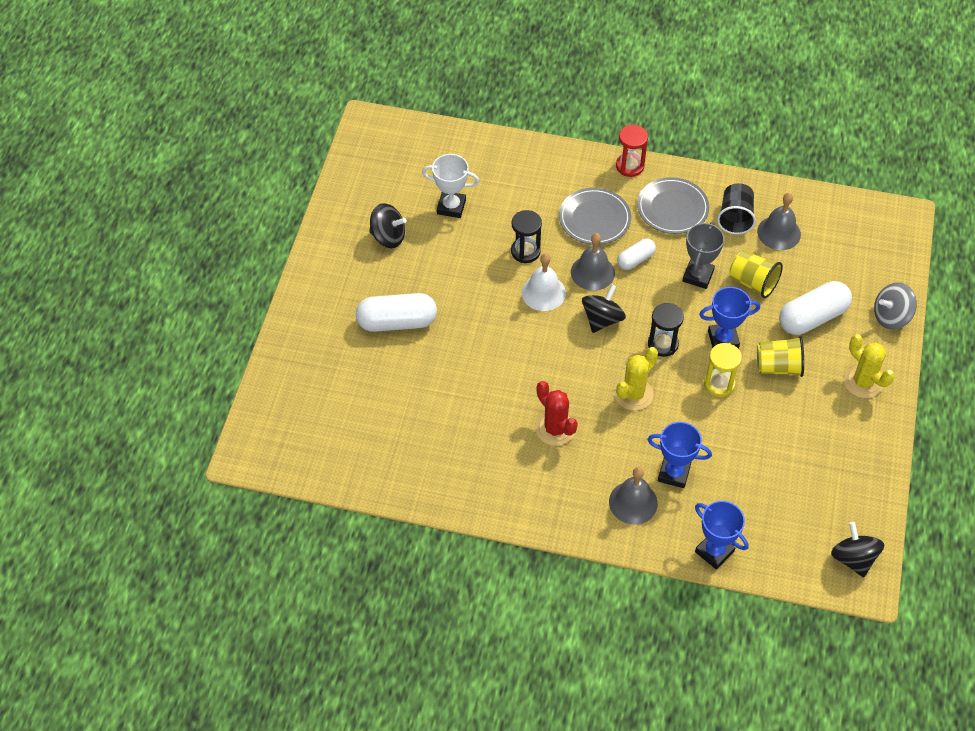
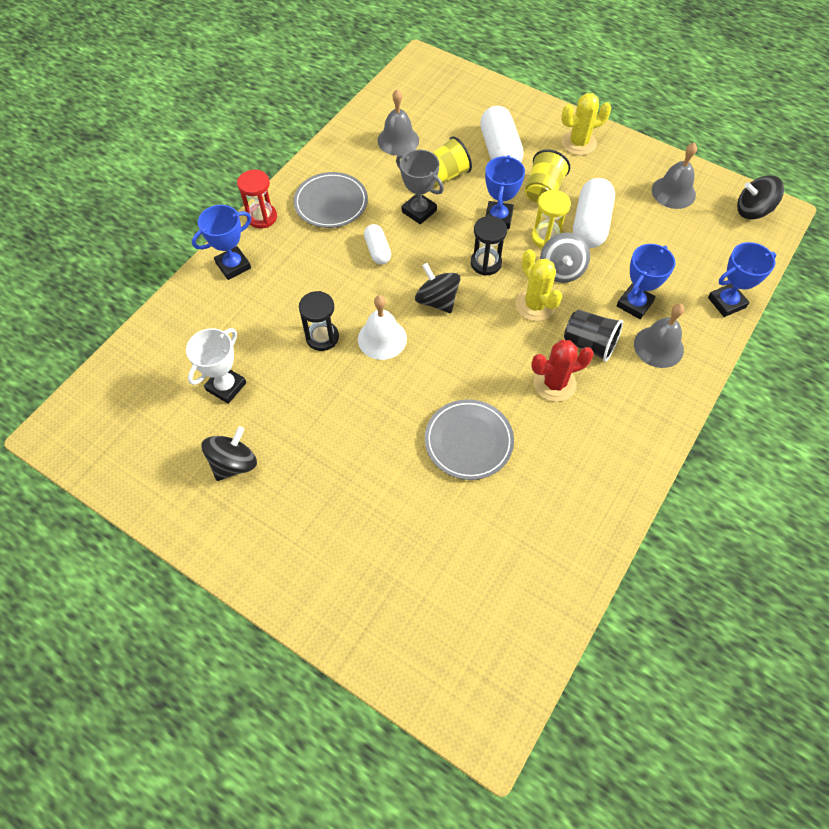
camera: 70 degrees left, 5 degrees up
(397, 322) = (359, 491): white capsule -> white capsule (590, 225)
(568, 167) = (233, 265): none -> blue trophy
(592, 272) = (376, 289): grey bell -> grey bell (673, 192)
(594, 219) = (311, 266): grey plate -> grey plate (468, 441)
(735, 218) = (366, 163): black cup -> black cup (589, 344)
(891, 317) = (519, 103): grey spinning top -> grey spinning top (561, 270)

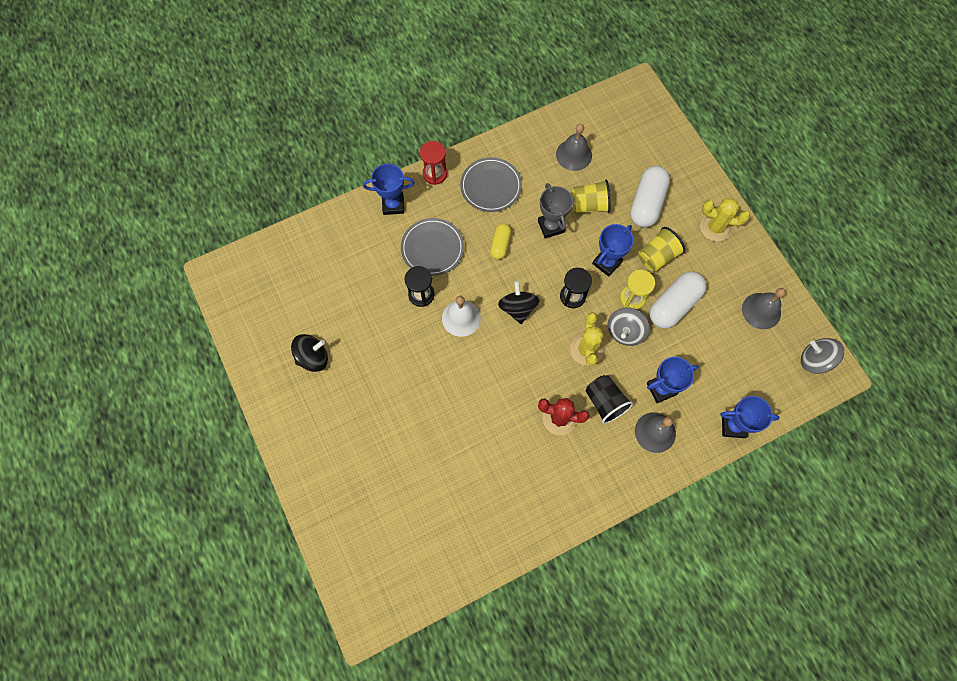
camera: 30 degrees right, 10 degrees up
(226, 386) = (338, 298): white trophy -> none
(377, 251) = (500, 245): white capsule -> yellow capsule
(468, 441) = (472, 427): grey plate -> grey plate (432, 248)
(752, 211) = (814, 360): black spinning top -> grey spinning top

